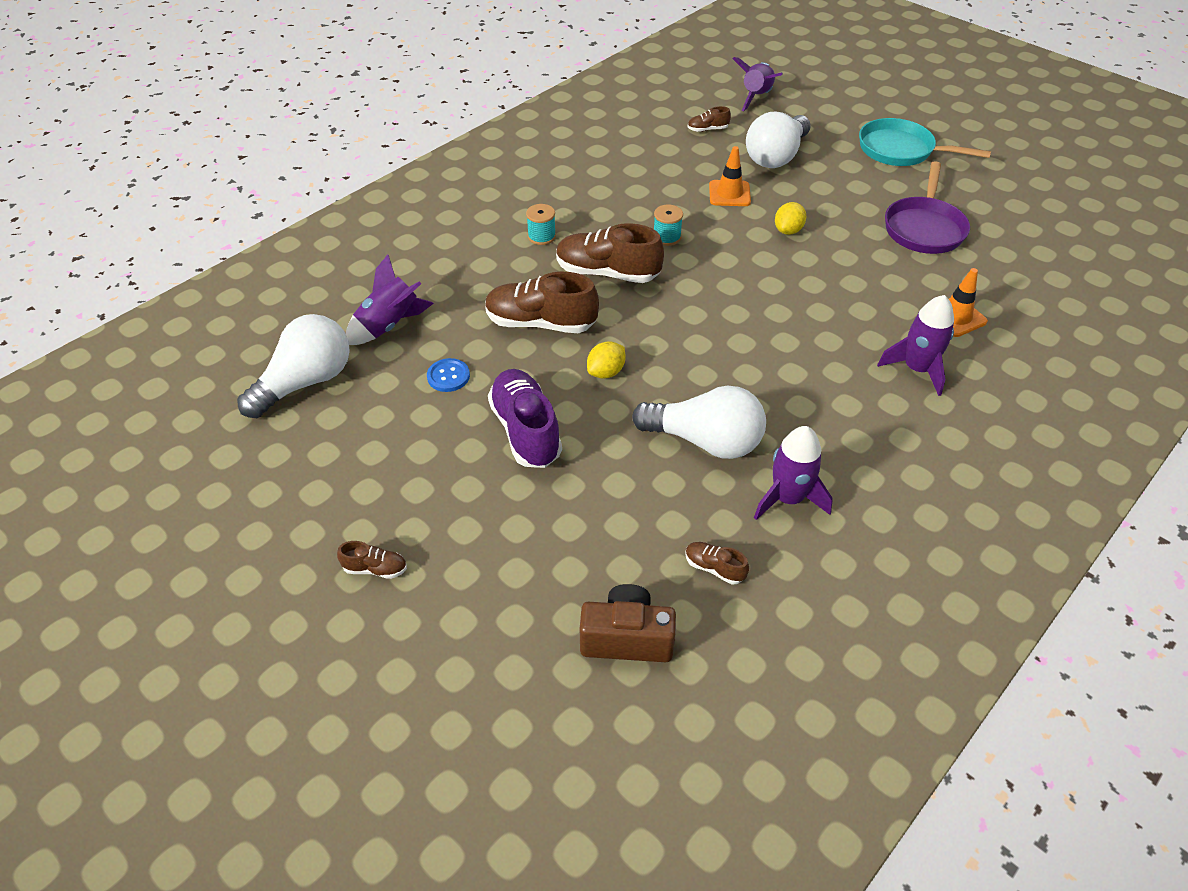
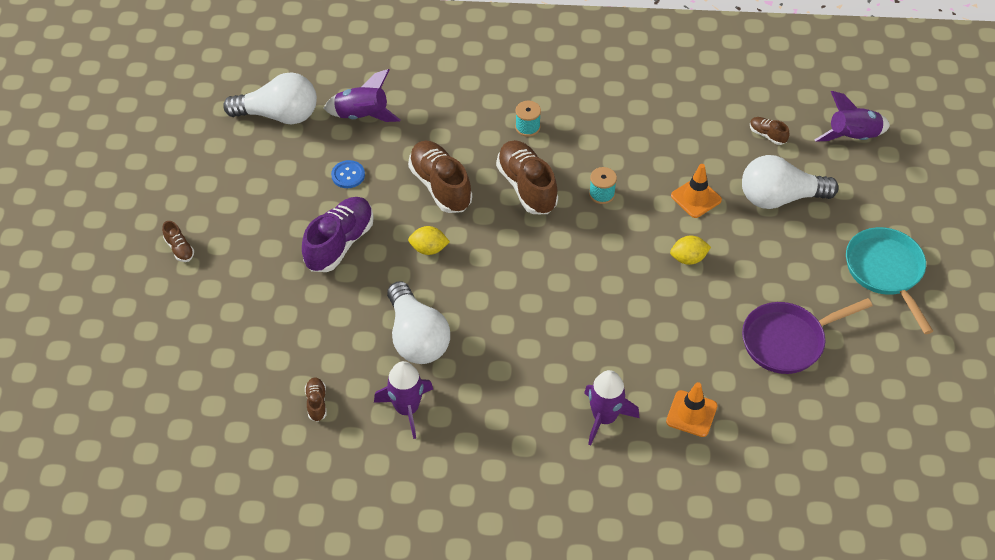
camera: 50 degrees right, 5 degrees up
(627, 638) = (231, 391): brown camera -> none

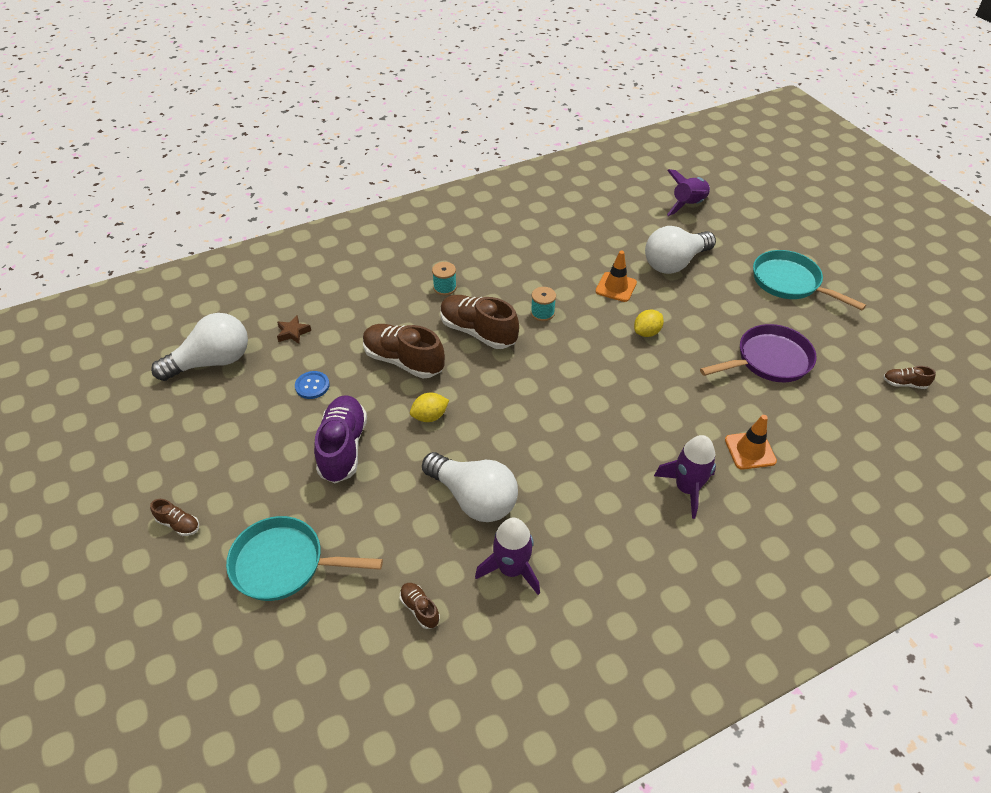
camera: 30 degrees left, 5 degrees down
(238, 318) = (284, 564): none -> turquoise pan
(362, 115) = (293, 332): purple rocket -> brown star
(767, 135) = (630, 225): brown shoe -> brown shoe (904, 384)
(787, 341) = (769, 360): purple pan -> purple pan turned 150 degrees counterclockwise

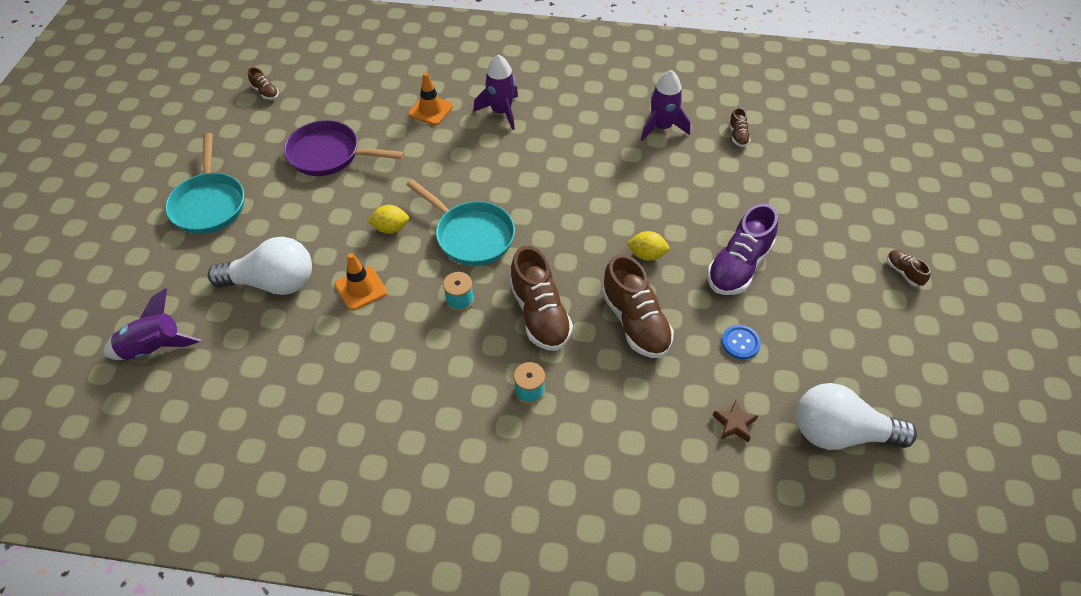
camera: 145 degrees left, 5 degrees up
(284, 564) = (823, 204): turquoise pan -> turquoise pan (471, 235)
(474, 498) = (656, 177): white light bulb -> none

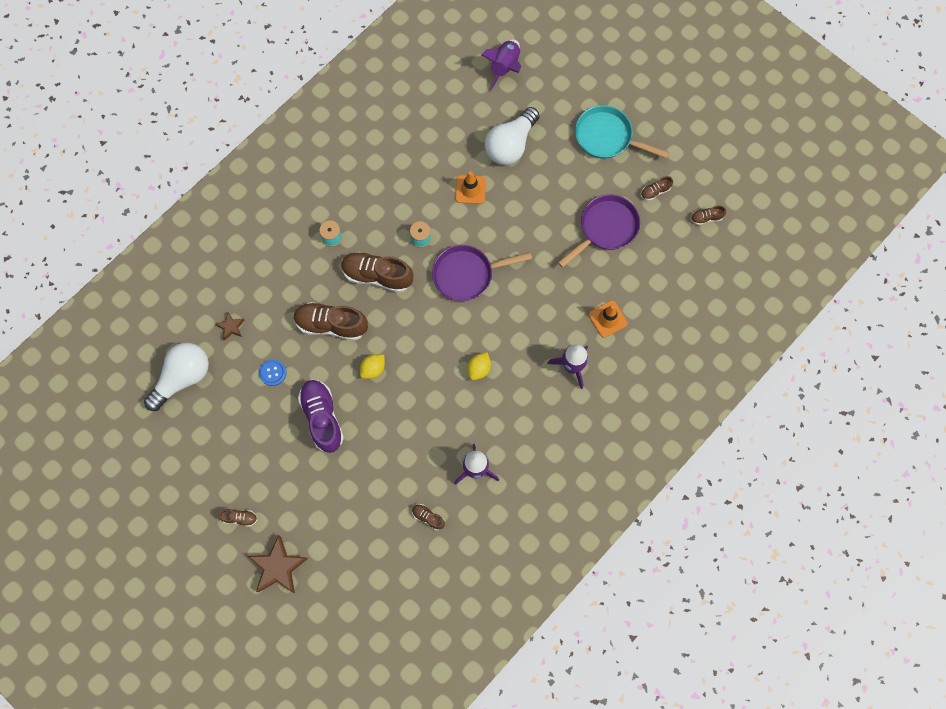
camera: 125 degrees right, 20 degrees up
(258, 138) = (655, 191): none -> brown shoe
(390, 228) = (508, 231): yellow lemon -> yellow lemon (479, 369)
(471, 235) = (467, 274): turquoise pan -> purple pan
(904, 214) = (278, 567): none -> brown star

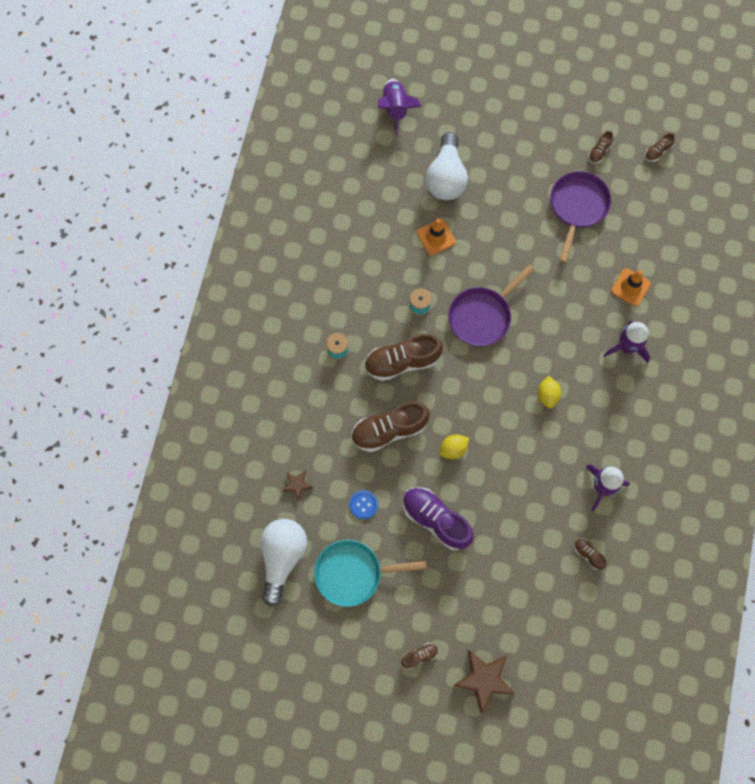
camera: 30 degrees left, 0 degrees up
(373, 369) = (453, 449): yellow lemon -> yellow lemon turned 45 degrees clockwise
(428, 517) = (588, 554): brown shoe -> brown shoe turned 45 degrees clockwise
(607, 137) = (527, 125): turquoise pan -> turquoise pan (353, 573)

